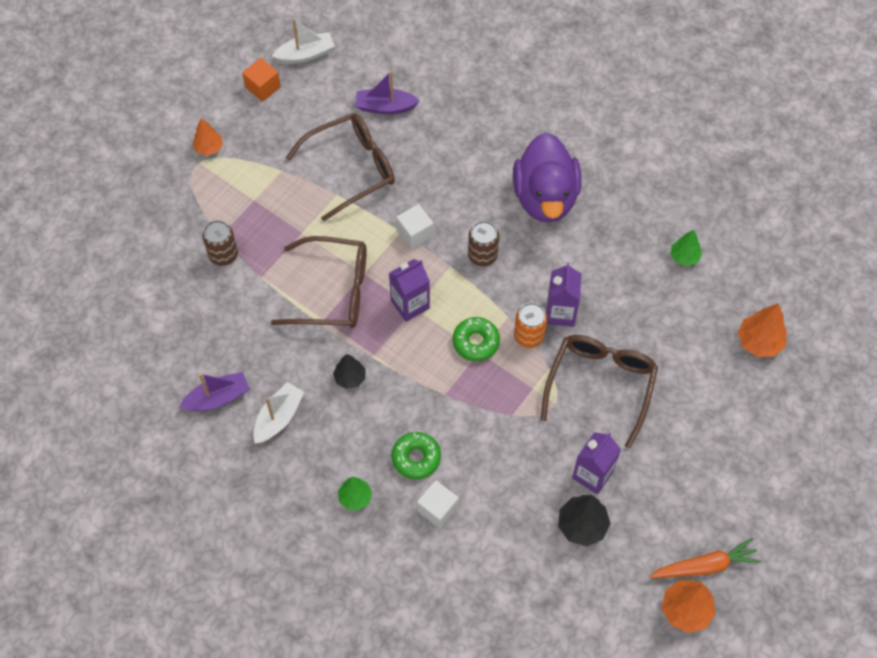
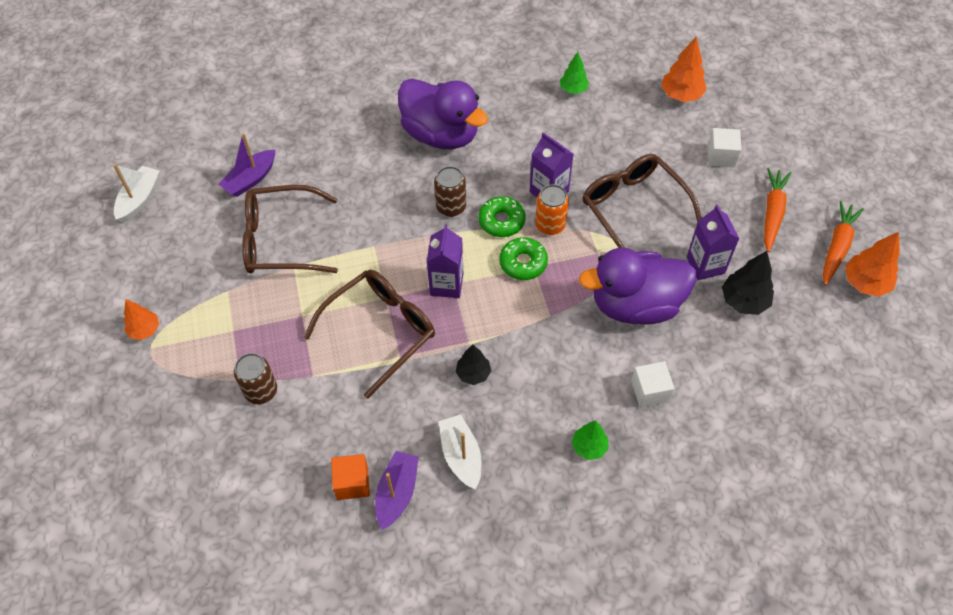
camera: 50 degrees left, 5 degrees down
(263, 87) = (133, 250): orange cube -> orange cube (352, 483)
(351, 168) = (281, 240): brown glasses -> brown glasses turned 105 degrees counterclockwise
(415, 233) = (386, 237): white cube -> white cube (721, 156)
(416, 458) = (590, 375): green donut -> green donut (501, 221)
(507, 448) = (635, 305): none -> purple duck
(694, 493) = (772, 213): none -> orange carrot

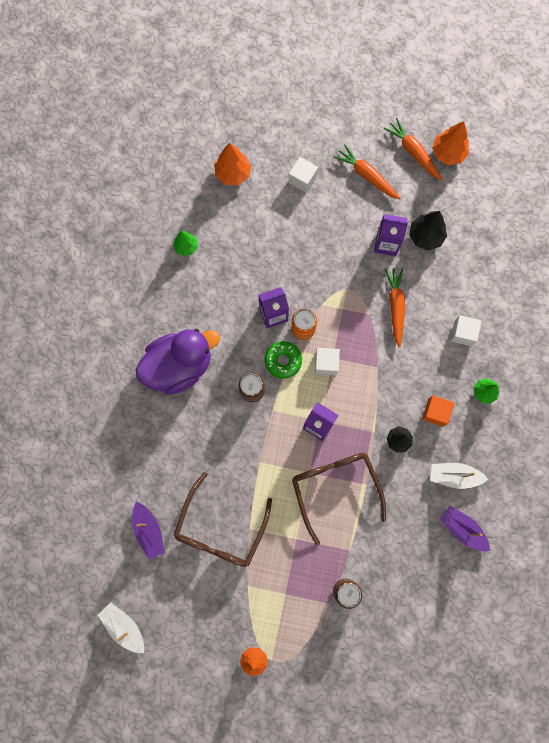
camera: 65 degrees left, 20 degrees up
(352, 483) = (442, 555): orange cube -> orange cube (435, 412)
(523, 263) = (326, 363): green donut -> white cube
(633, 209) = (317, 264): brown glasses -> none
(635, 305) = (395, 307): purple duck -> orange carrot

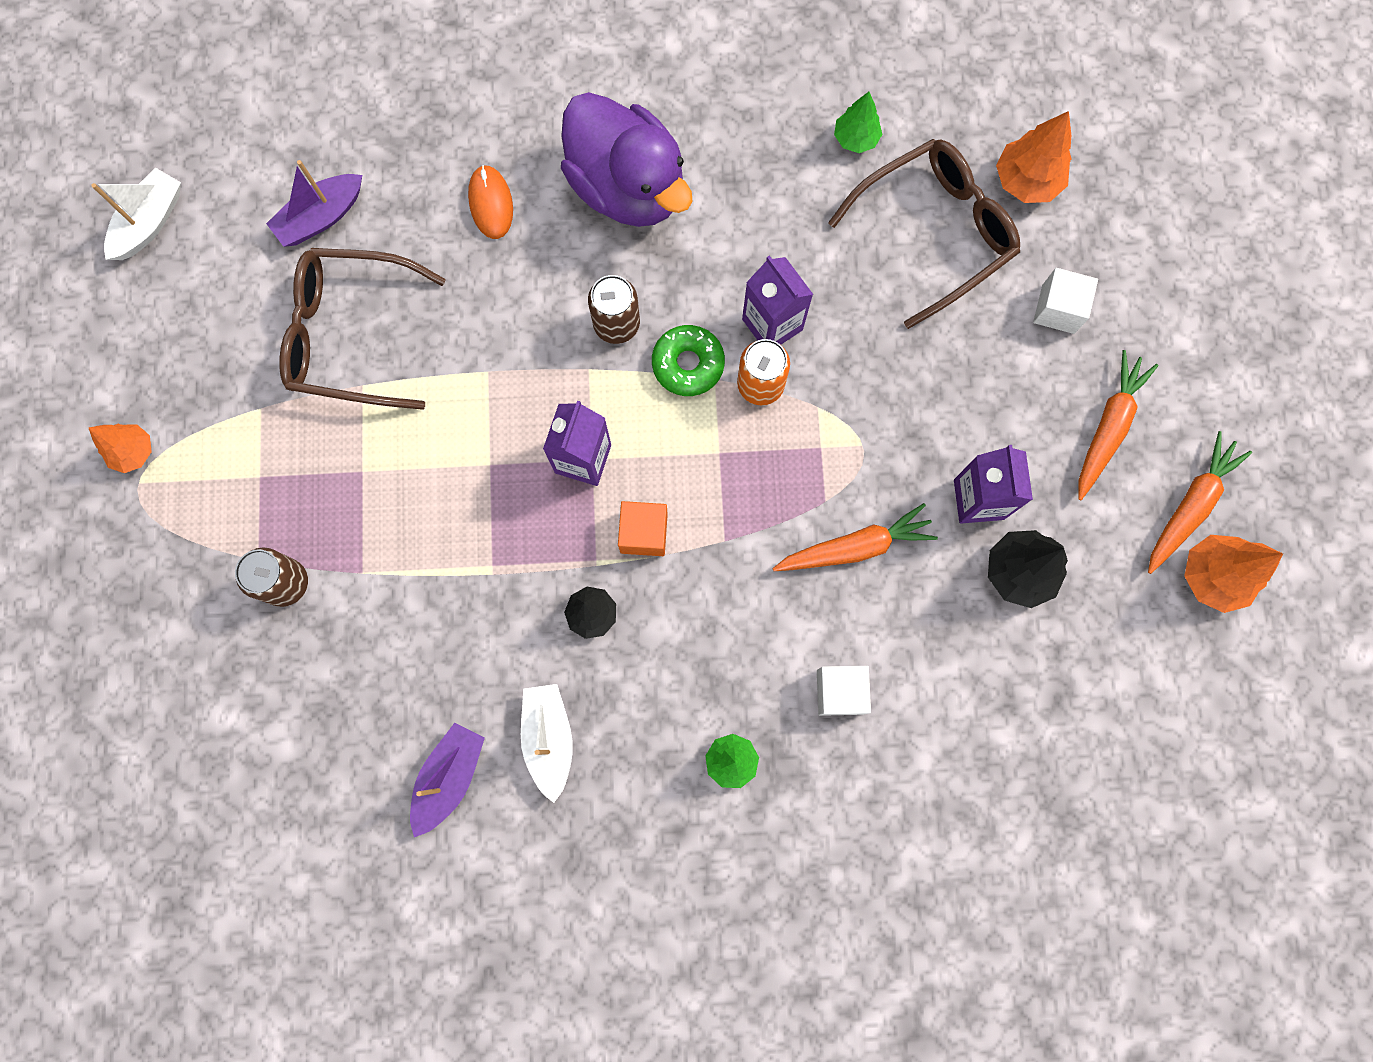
camera: 75 degrees right, 0 degrees up
(167, 438) = (491, 203): none -> orange mouse
(326, 363) = (704, 443): white cube -> none
(335, 488) = (471, 518): brown glasses -> brown glasses (935, 232)
(435, 412) = (665, 674): orange cube -> orange cube (644, 533)

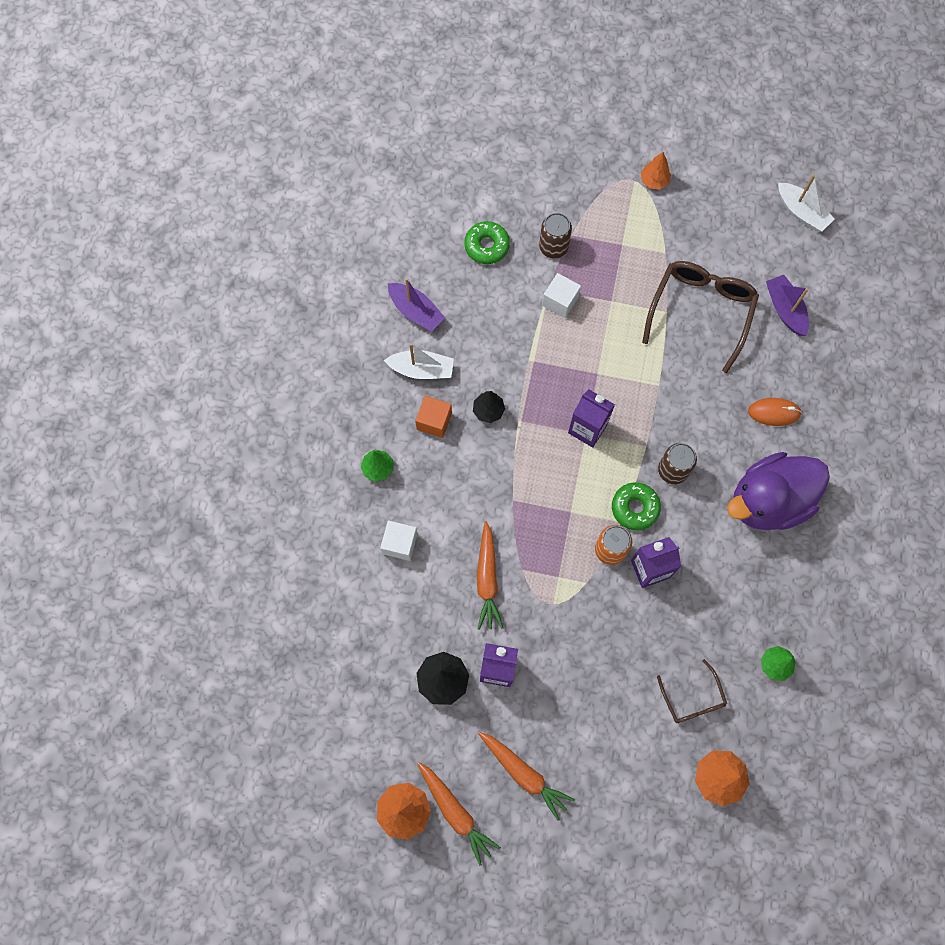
camera: 105 degrees right, 5 degrees down
(306, 692) = (487, 246): none -> green donut
(644, 533) = (530, 453): orange cube -> orange cube (434, 421)
(935, 232) = (692, 699): brown glasses -> brown glasses, size x0.54
(1058, 309) = (617, 768): white cube -> white cube (560, 301)

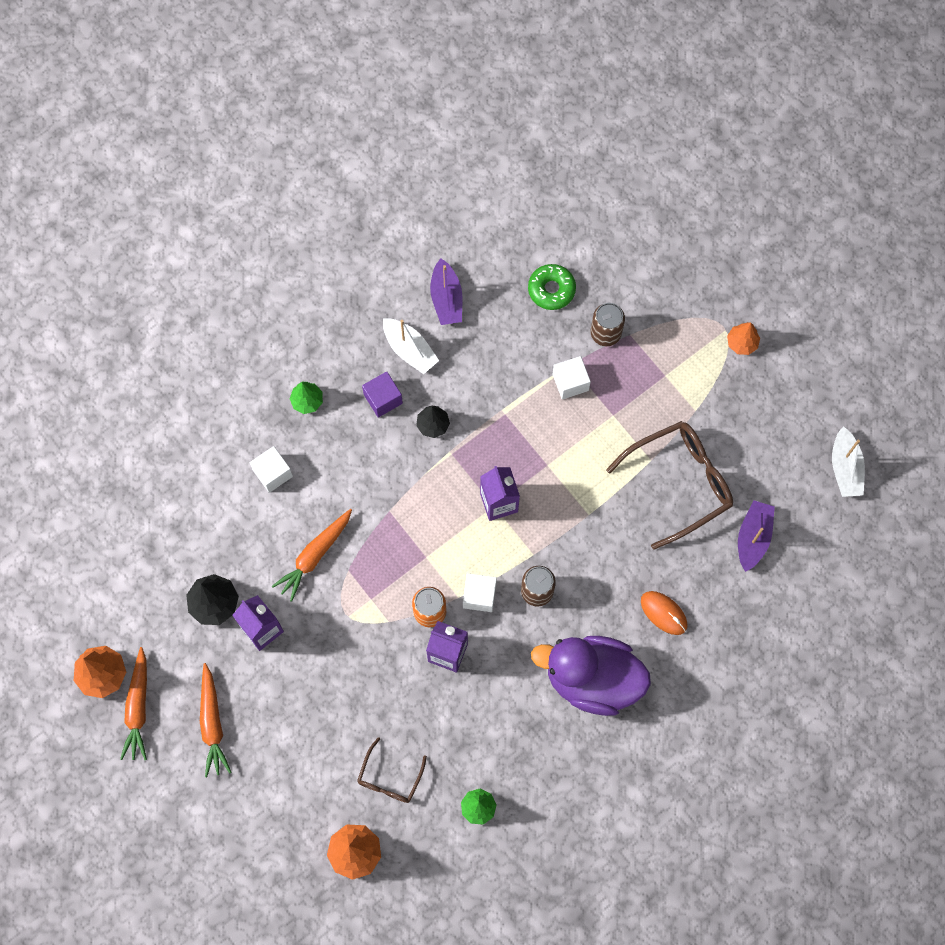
camera: 40 degrees right, 0 degrees up
(434, 421) = (383, 399): orange cube -> purple cube
(635, 508) = (479, 596): green donut -> white cube

